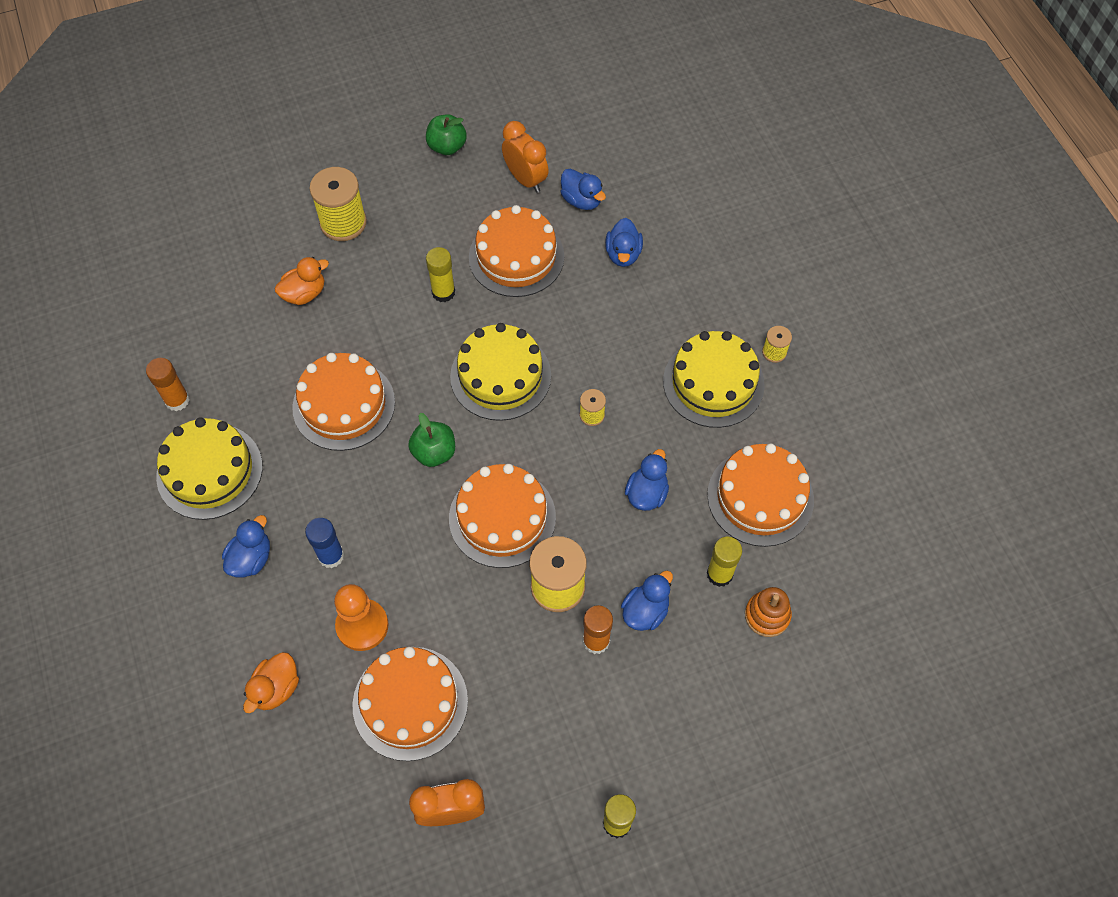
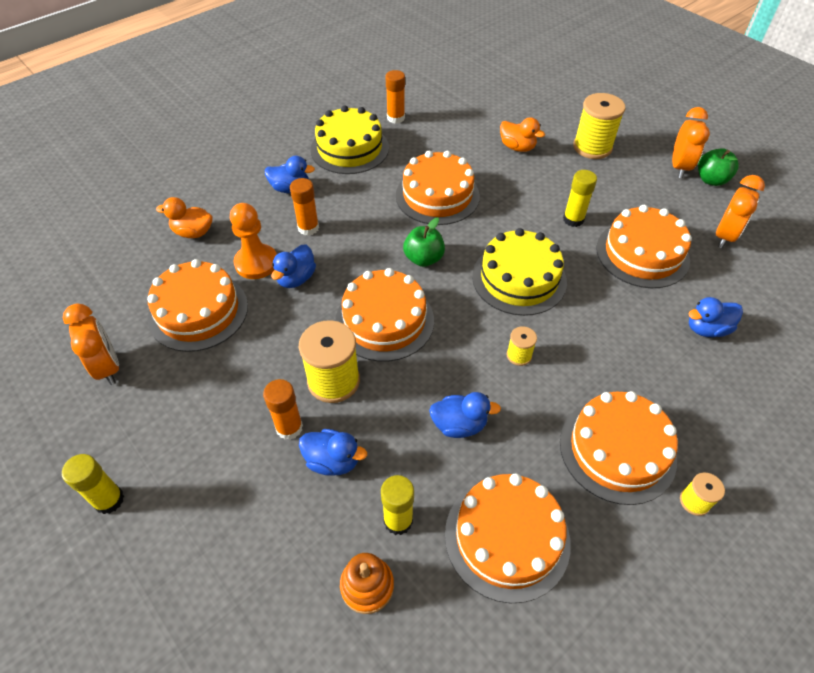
camera: 70 degrees right, 10 degrees down
(331, 556) = (308, 228): blue glue stick -> orange glue stick
(415, 163) = (679, 167): none -> orange clock
(581, 200) = (738, 281): blue duck -> blue duck (296, 278)
(713, 383) = (617, 450): yellow cake -> orange cake

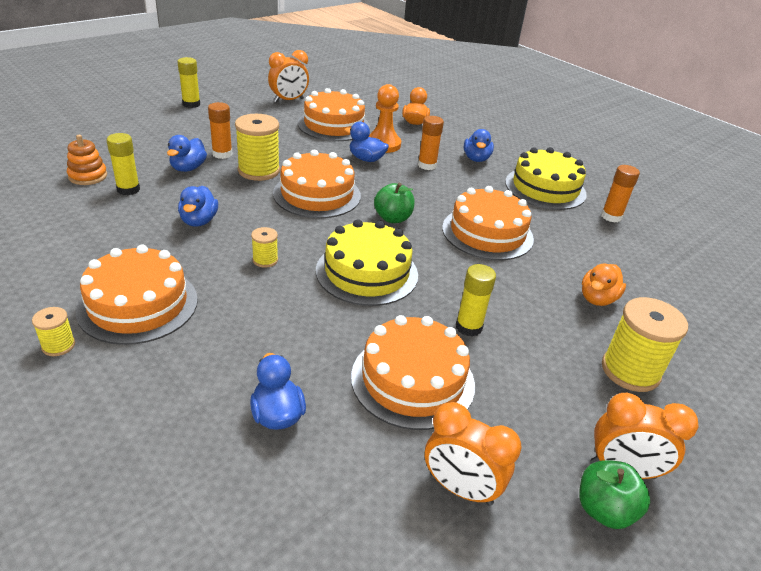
camera: 85 degrees right, 15 degrees down
(507, 537) = (88, 233): orange cake -> none

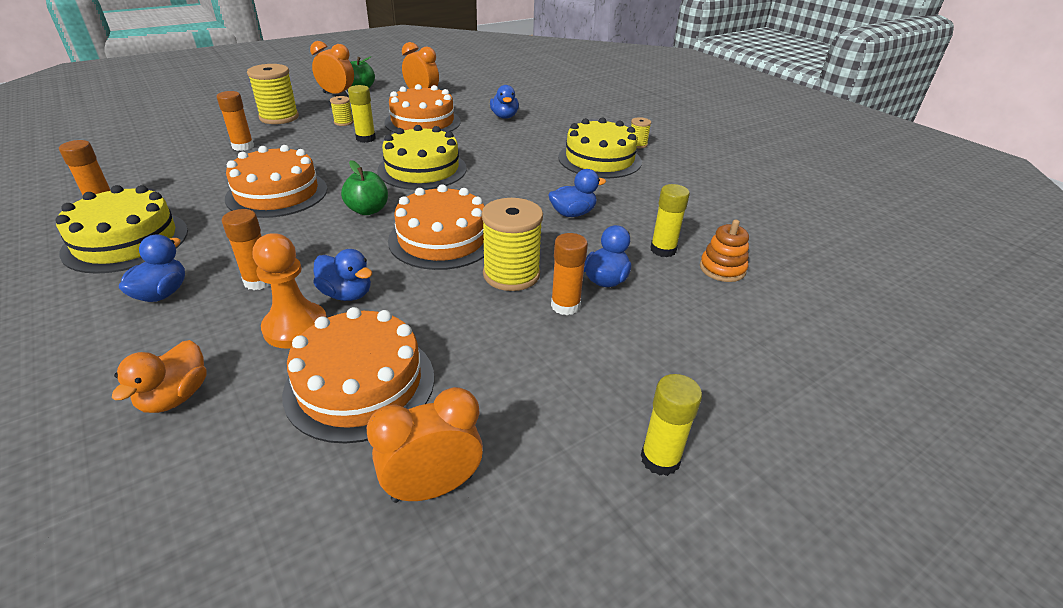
camera: 170 degrees left, 0 degrees up
(138, 304) = (599, 159): orange cake -> yellow cake
(199, 221) = (573, 213): blue duck -> blue duck turned 60 degrees clockwise
(265, 260) = (507, 180): yellow spool -> yellow spool (343, 122)
(597, 299) = (243, 146): orange duck -> orange glue stick

